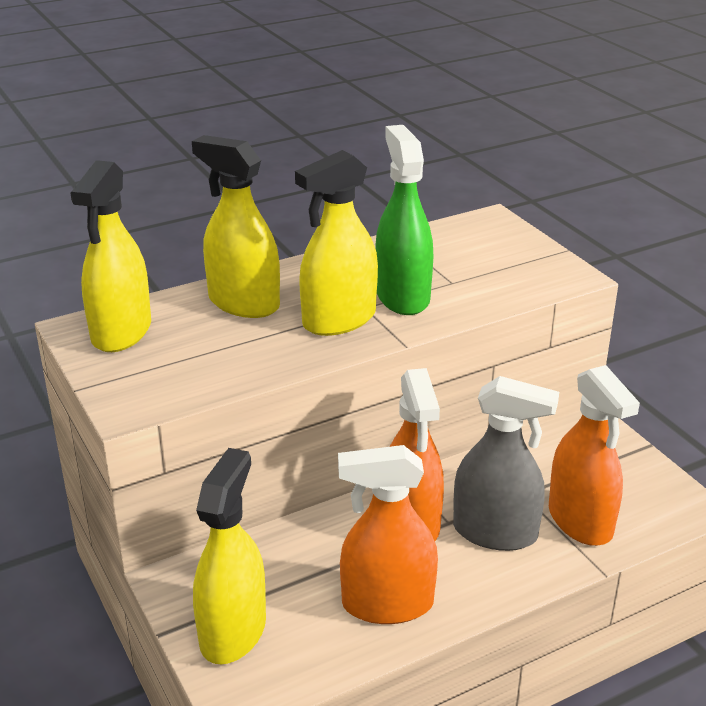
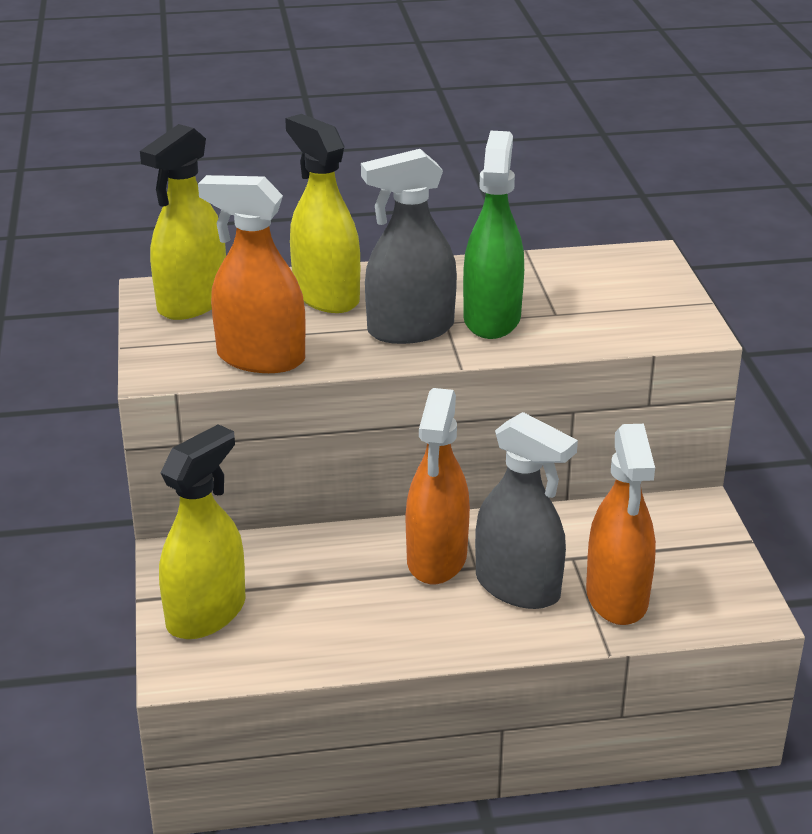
camera: 20 degrees right, 0 degrees up
(339, 320) = (410, 330): yellow spray bottle -> grey spray bottle
(387, 604) = (366, 626): orange spray bottle -> orange spray bottle (260, 358)

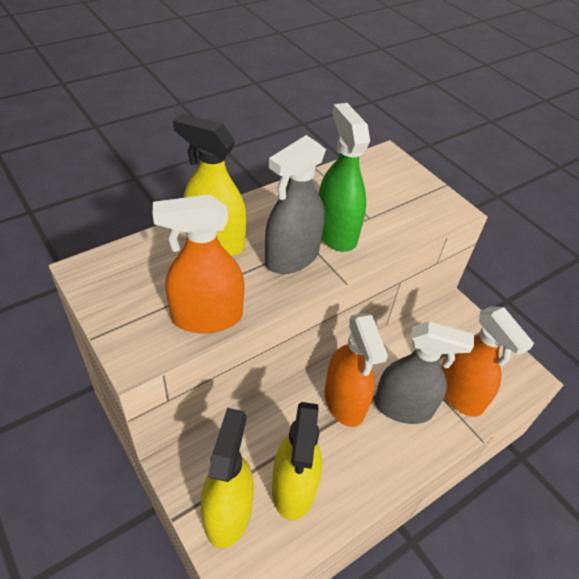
camera: 30 degrees left, 15 degrees up
(192, 302) = (121, 274): yellow spray bottle -> yellow spray bottle (293, 487)

